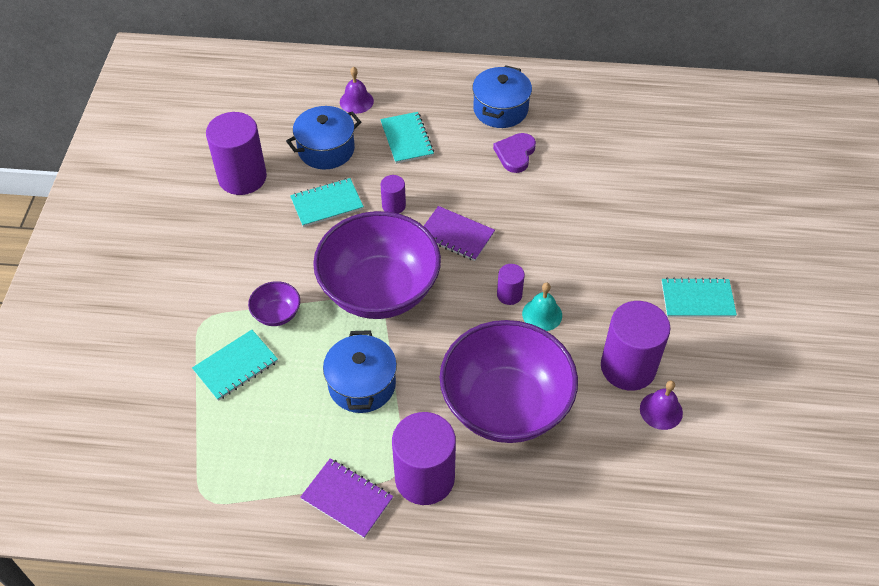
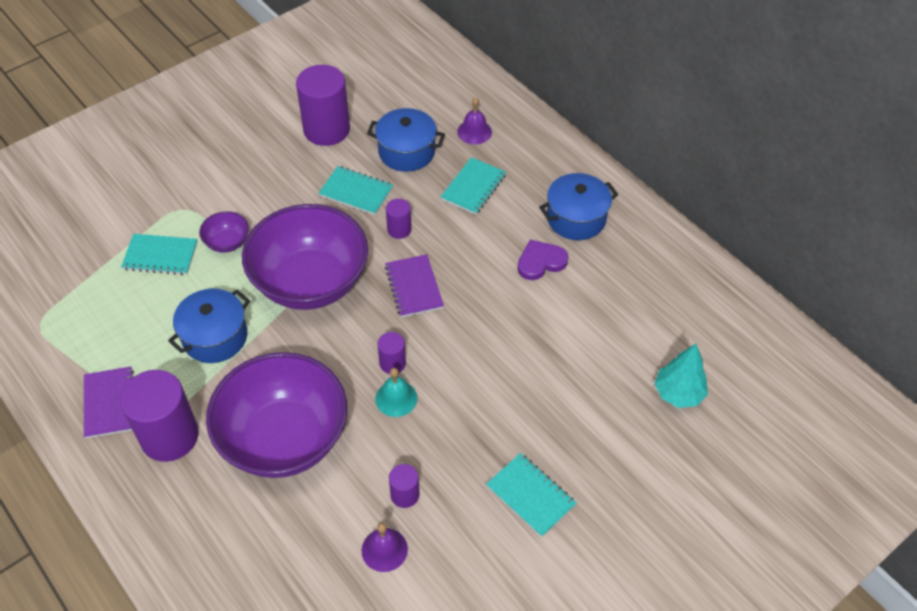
camera: 45 degrees right, 0 degrees up
(628, 367) = (405, 495): purple cylinder -> purple cylinder, size x0.48
(696, 169) = (678, 393): none -> turquoise tree

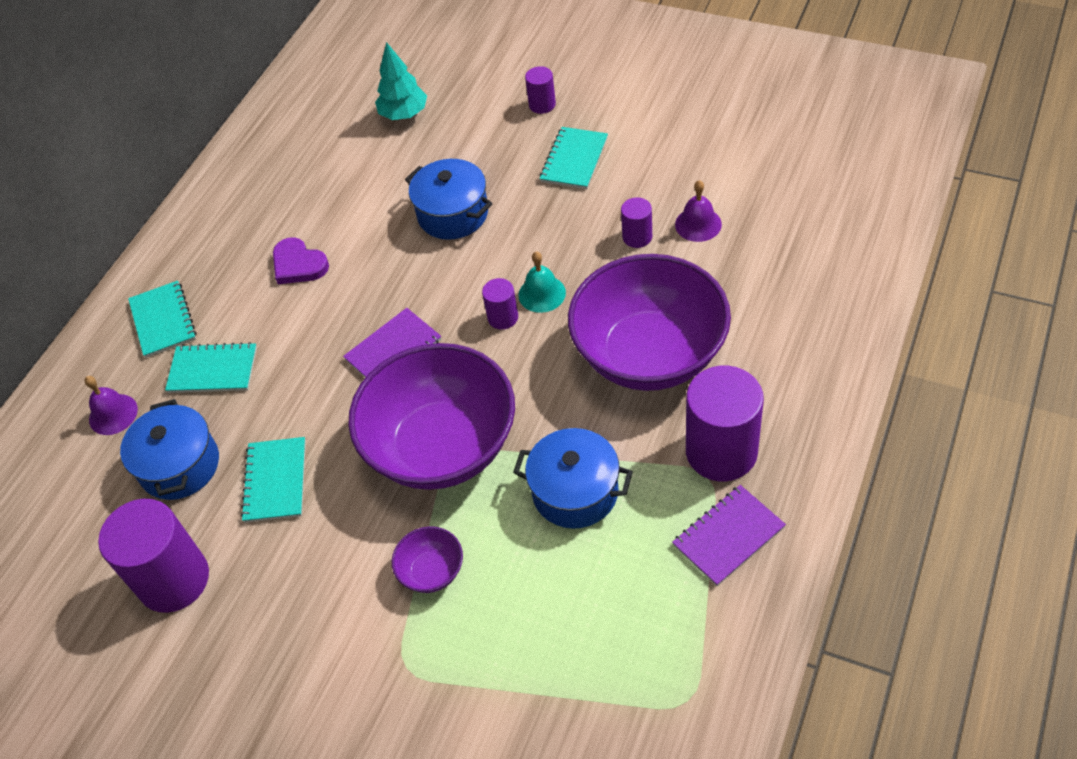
camera: 110 degrees left, 0 degrees up
(160, 256) = (496, 635): turquoise notebook -> turquoise notebook (163, 320)
(399, 229) = (316, 406): purple cylinder -> purple cylinder (542, 104)
(576, 218) = (220, 263): blue pot -> blue pot (453, 214)

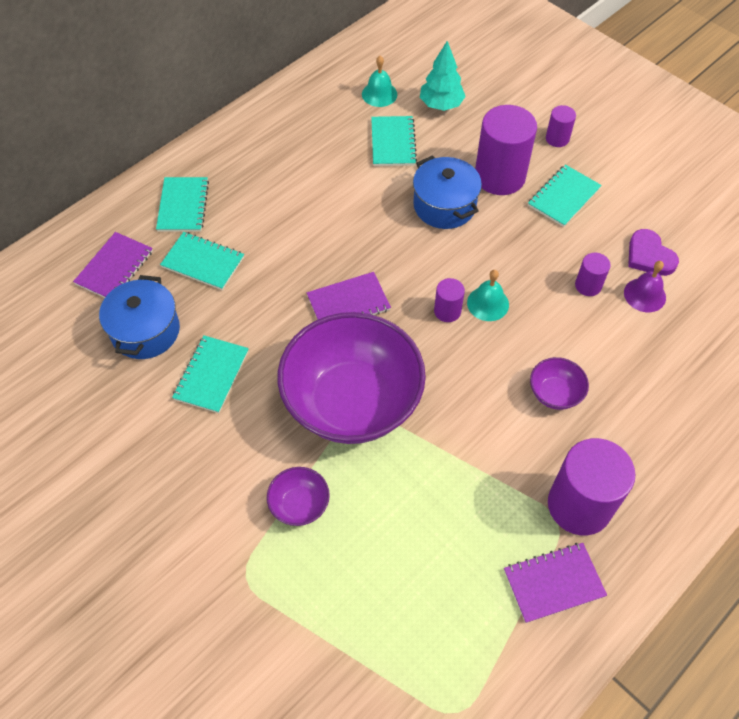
camera: 15 degrees right, 5 degrees up
(113, 414) = (114, 268): purple bell -> purple notebook
(173, 579) = (102, 423): purple cylinder -> purple cylinder (499, 176)
(298, 264) = (305, 200): purple heart -> purple heart (649, 256)
(332, 127) = (379, 94): none -> turquoise bell
(369, 171) = (393, 143): none -> turquoise notebook
(575, 492) = (442, 487): blue pot -> none
(649, 354) = (555, 393): purple bowl -> purple bowl, size x0.41

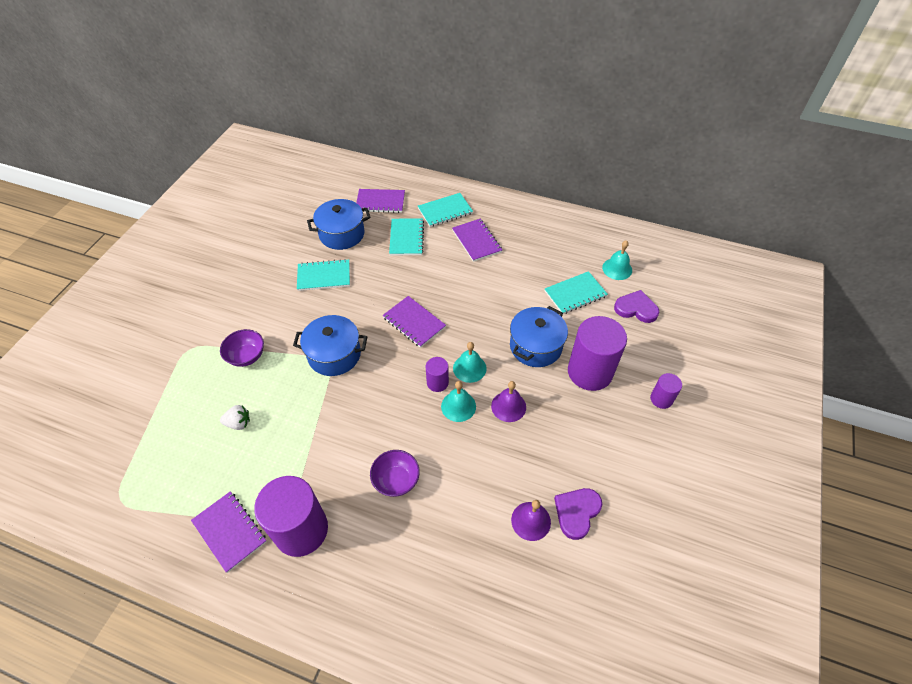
camera: 65 degrees right, 5 degrees down
(257, 195) = (476, 241): none -> purple notebook
(352, 402) = (334, 355): purple bowl -> blue pot
(404, 539) = (238, 423): none -> white strawberry
(441, 105) = (636, 309): turquoise tree -> purple heart
(443, 274) = (469, 368): none -> turquoise bell
(509, 260) = (508, 406): none -> purple bell
(564, 197) = (599, 424): turquoise notebook -> none
(588, 285) = (515, 472): purple cylinder -> none

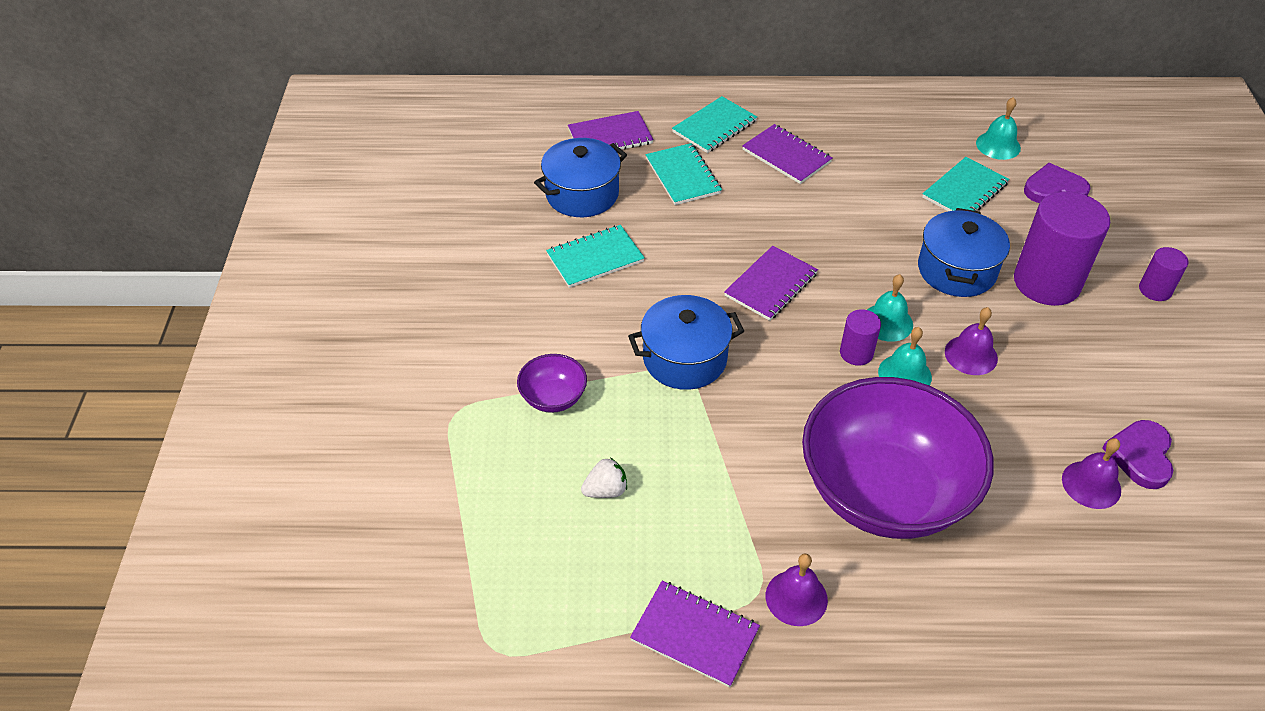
camera: 20 degrees left, 5 degrees down
(301, 530) = (796, 597): purple cylinder -> purple bell
(396, 480) = (884, 492): purple bowl -> purple bowl, size x2.44
(414, 322) = (770, 285): purple notebook -> purple notebook turned 75 degrees counterclockwise

